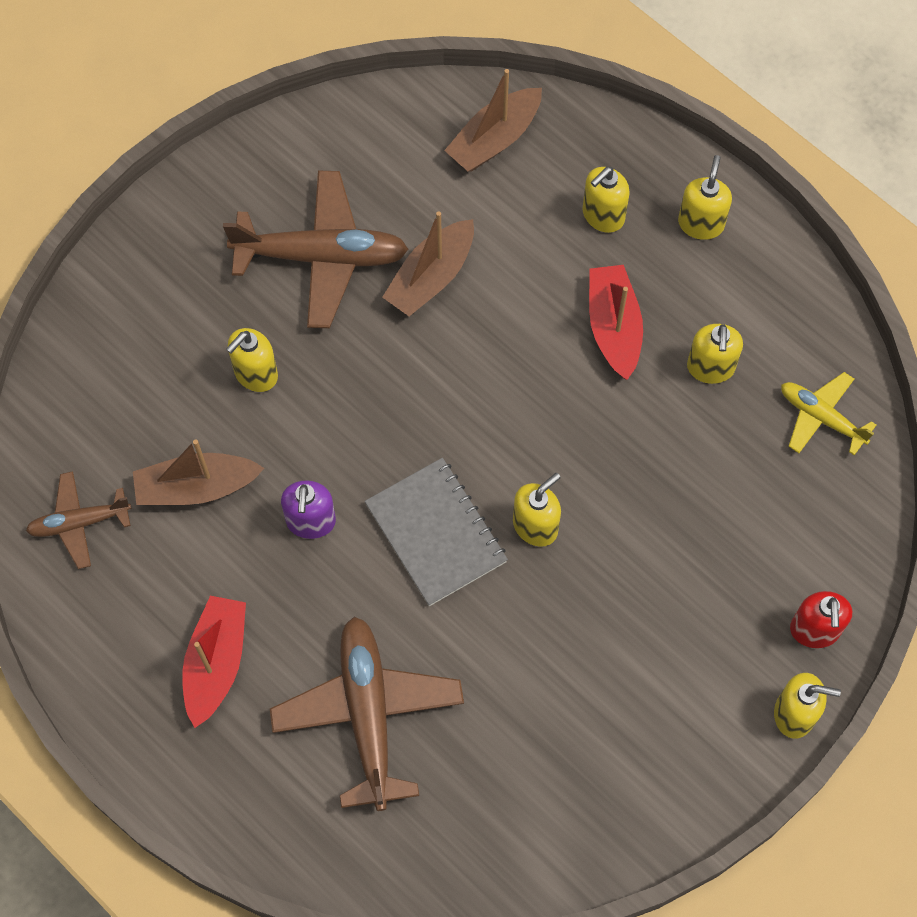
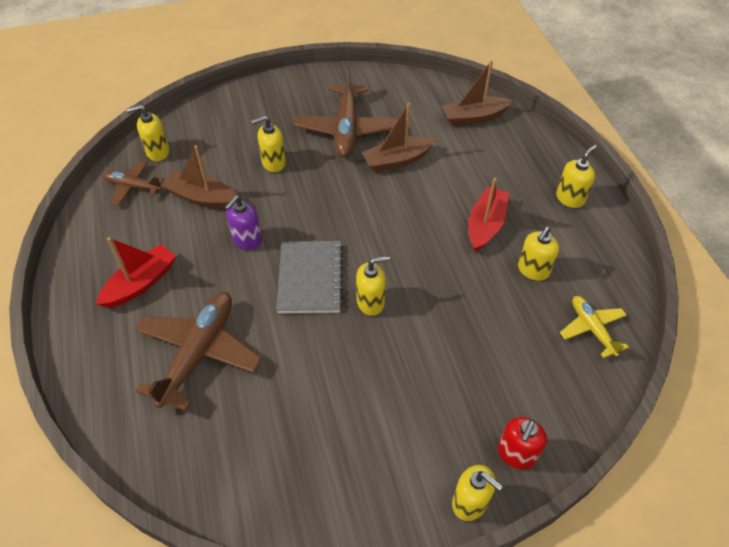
camera: 30 degrees right, 15 degrees down
(322, 256) = (346, 129): brown plane -> brown plane turned 60 degrees clockwise
(603, 215) = (513, 172): yellow soap dispenser -> yellow soap dispenser (157, 152)

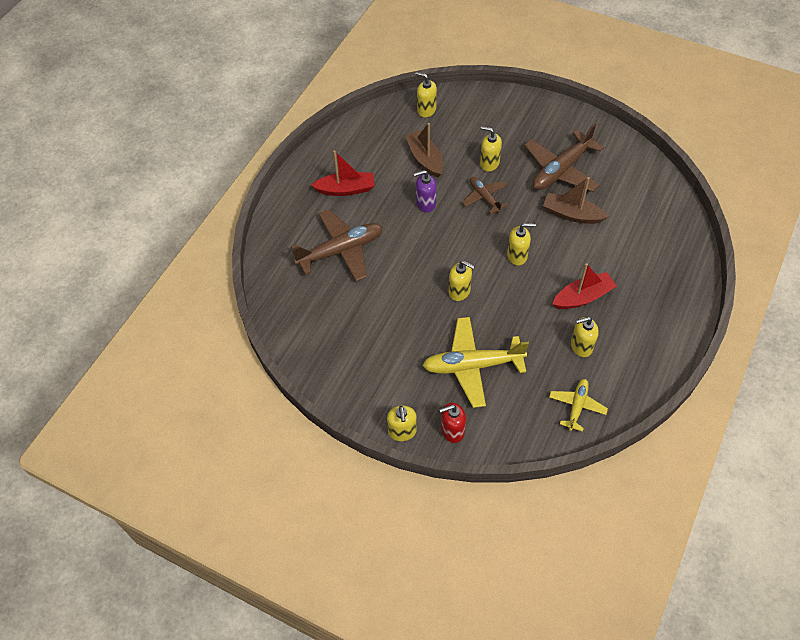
camera: 45 degrees right, 5 degrees up
(133, 187) = (392, 125): brown plane -> brown plane (484, 197)
(310, 278) = (439, 252): grey notebook -> none
(461, 368) = (472, 366): none -> yellow plane
(474, 117) = (662, 219): brown boat -> none
(570, 198) = (664, 321): yellow soap dispenser -> yellow soap dispenser (517, 256)

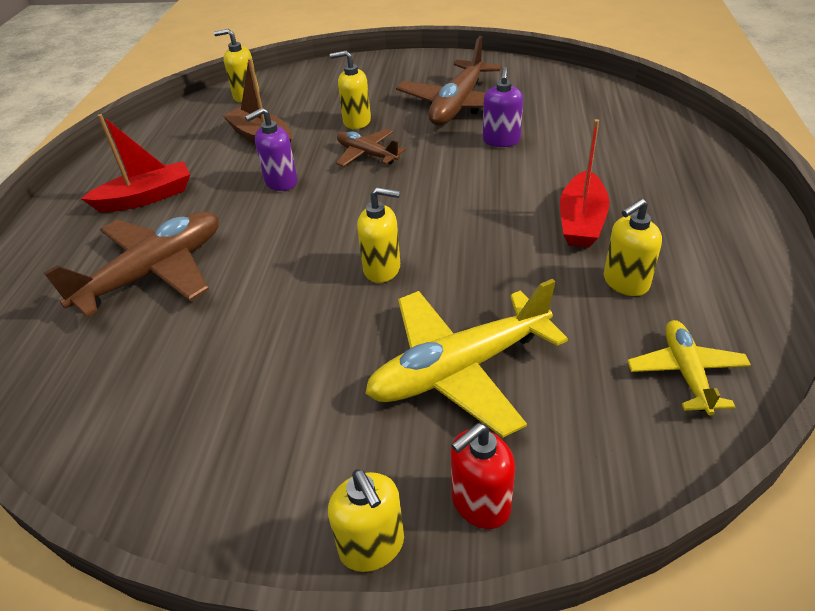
camera: 20 degrees left, 15 degrees down
(517, 256) = (451, 202): yellow soap dispenser -> none
(572, 214) = (501, 141): brown boat -> purple soap dispenser
(583, 297) = (581, 221): red boat -> red boat turned 150 degrees clockwise

